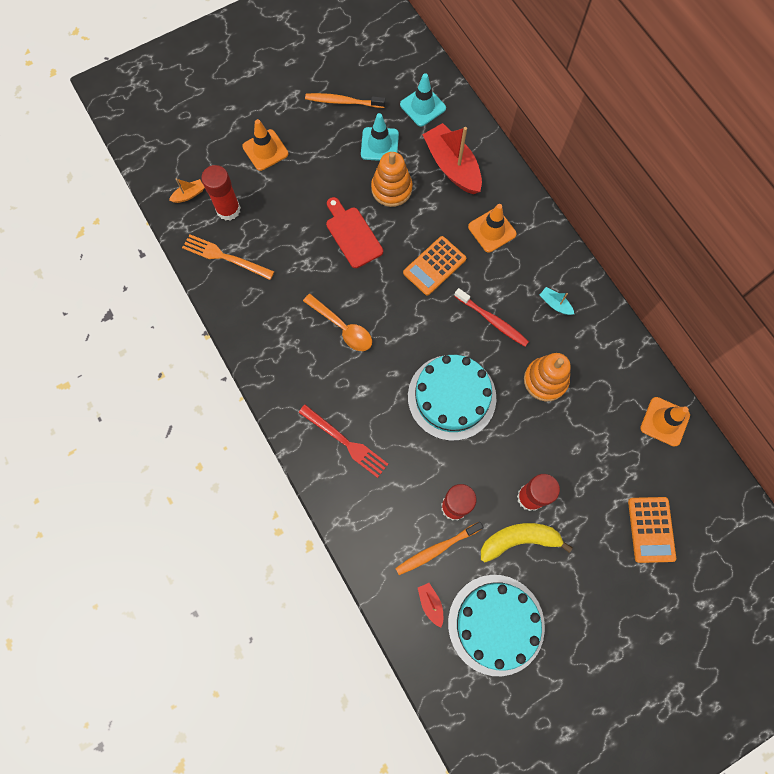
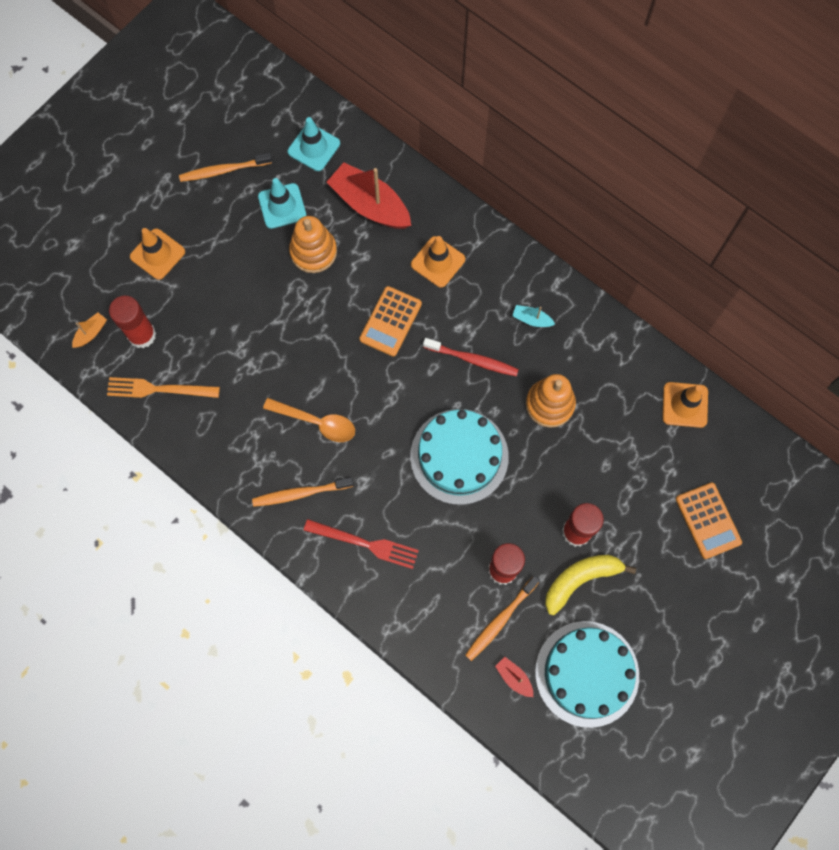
camera: 20 degrees left, 0 degrees up
(307, 381) = (300, 493): none -> orange toothbrush
(352, 235) = (289, 317): red cutting board -> none

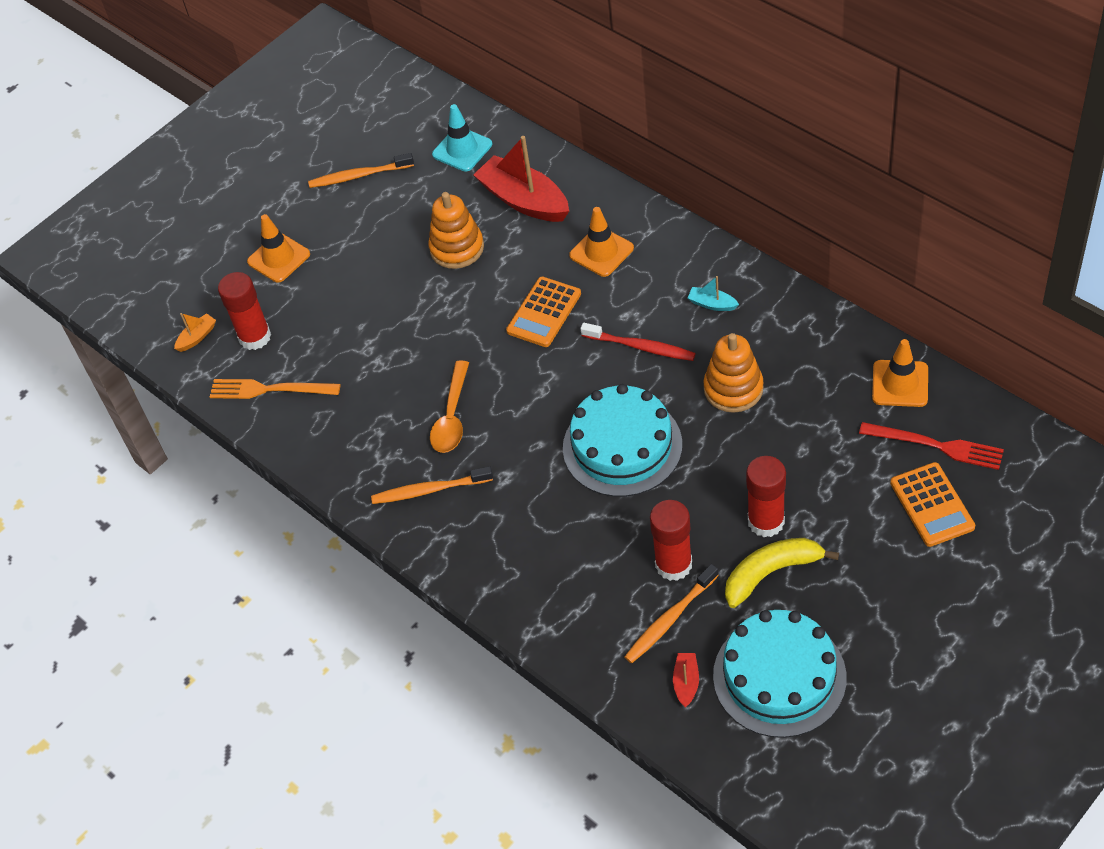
camera: 10 degrees right, 20 degrees down
(282, 206) = (423, 206): turquoise traffic cone -> none
(316, 422) = (452, 416): orange spoon -> orange spoon turned 75 degrees clockwise
(365, 544) = (505, 541): red fork -> red fork (936, 446)
(514, 677) = (686, 682): red boat -> red boat turned 45 degrees clockwise

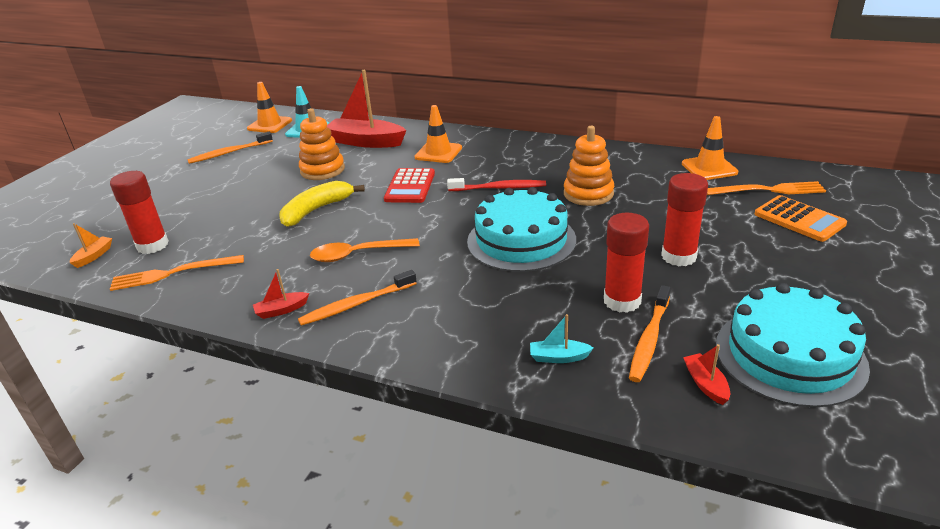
camera: 25 degrees left, 20 degrees down
(279, 258) = (168, 200): orange traffic cone -> orange traffic cone (270, 125)
(360, 476) = (281, 310): none -> red boat
(452, 416) = (358, 254): orange spoon -> orange spoon turned 90 degrees clockwise
(544, 312) = (410, 186): orange calculator -> red calculator
(712, 304) = (539, 160): turquoise boat -> turquoise boat (558, 357)
(771, 573) = (713, 286): yellow banana -> yellow banana (316, 210)
(936, 446) = (767, 190): red fork -> orange fork

